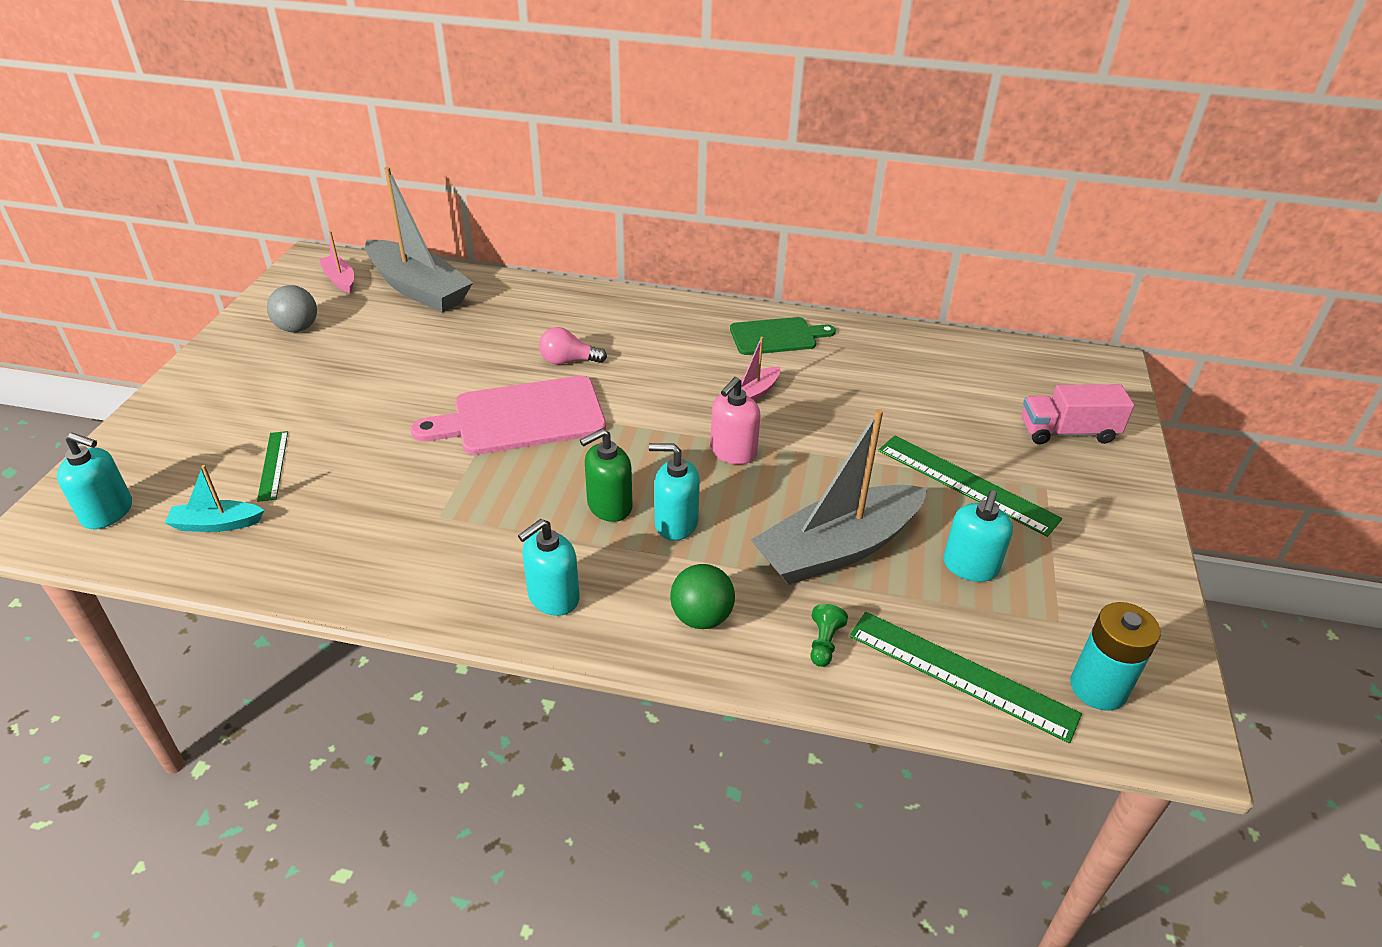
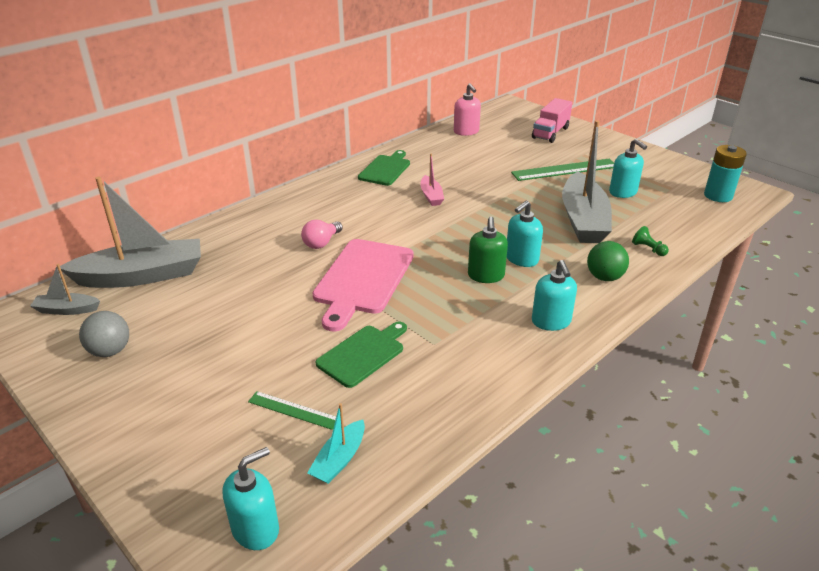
camera: 55 degrees left, 5 degrees down
(340, 280) = (67, 310): pink boat -> grey boat
(387, 472) = (363, 354): none -> green cutting board
(733, 452) = (476, 220): pink soap dispenser -> pink soap dispenser (466, 132)
(961, 674) = (691, 222): green ruler -> none

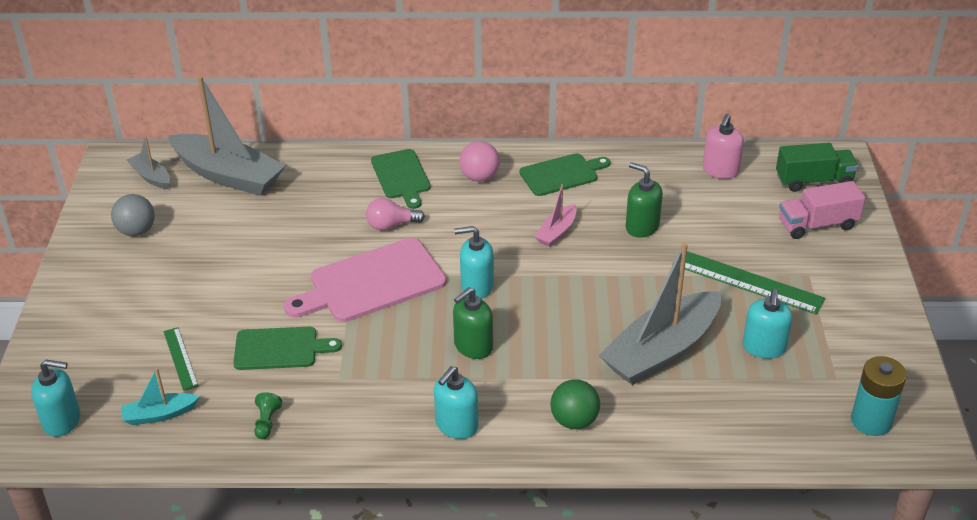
camera: 45 degrees right, 5 degrees up
(284, 215) = (401, 176): none -> green cutting board
(338, 192) = (479, 177): none -> pink ball
(472, 172) = (642, 227): none -> green soap dispenser
(516, 117) = (814, 181): none -> green truck
(521, 259) = (530, 351): turquoise soap dispenser -> turquoise soap dispenser (476, 286)
(648, 249) = (670, 424): green pawn -> green pawn (267, 422)

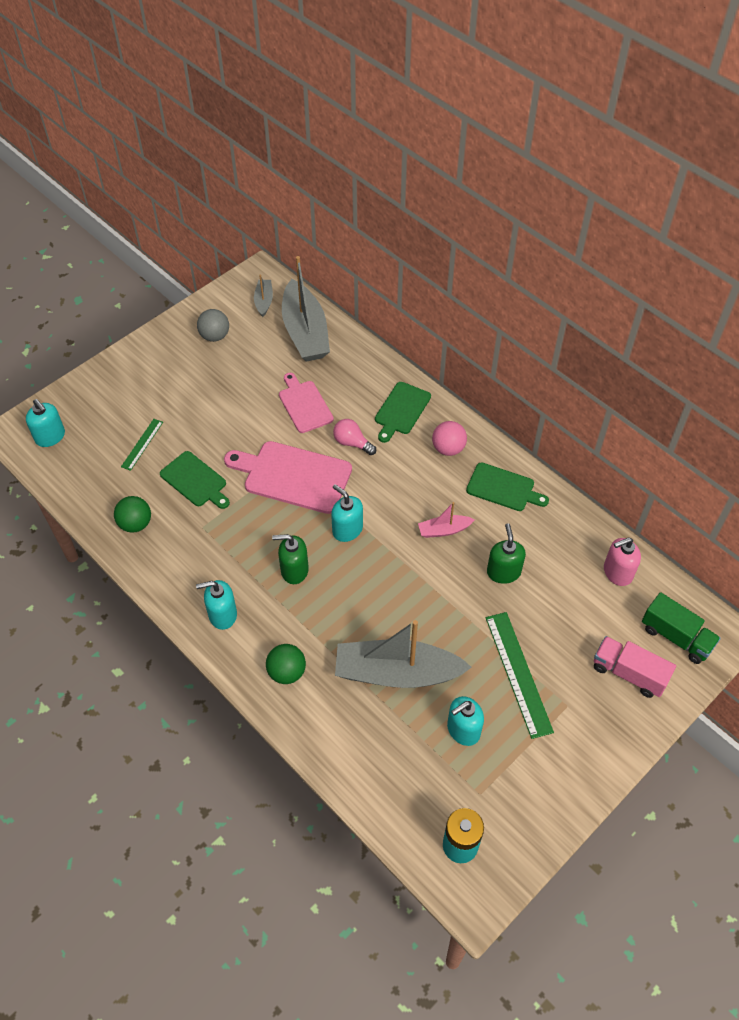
camera: 45 degrees right, 15 degrees up
(159, 414) = (94, 472): turquoise boat -> none
(267, 422) = (135, 524): green pawn -> green ball
(306, 226) = (304, 405): none -> pink cutting board

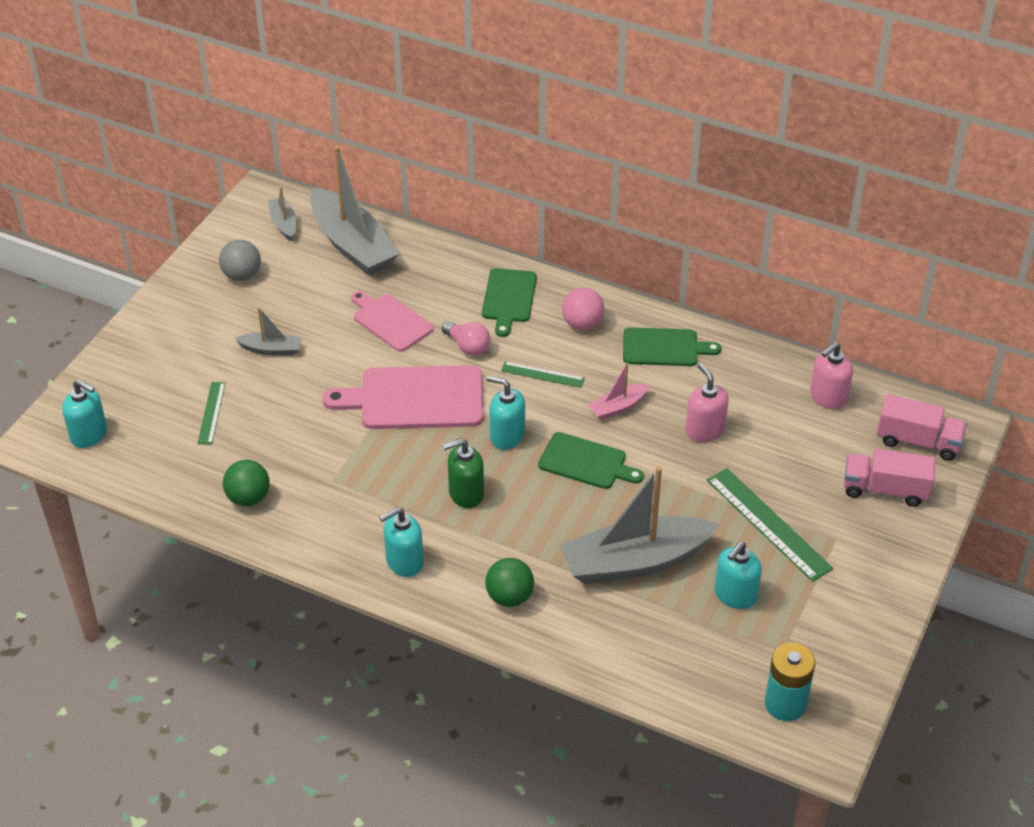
camera: 20 degrees left, 10 degrees down
(195, 481) = (298, 434): green cutting board -> green cutting board (586, 462)
(208, 404) = (271, 349): none -> grey boat
(352, 443) = (468, 346): pink light bulb -> pink light bulb turned 150 degrees counterclockwise
(398, 484) = (542, 374): none -> green ruler
(503, 572) = (704, 430): green soap dispenser -> pink soap dispenser
(676, 637) = (918, 441): green truck -> pink truck

